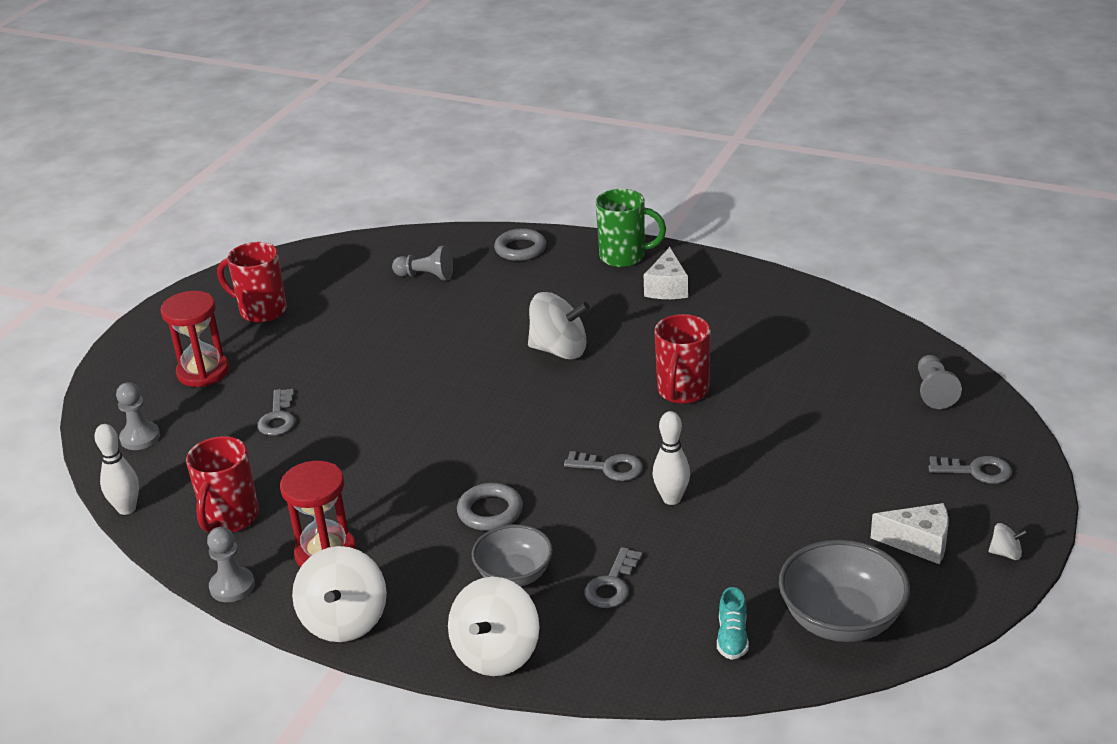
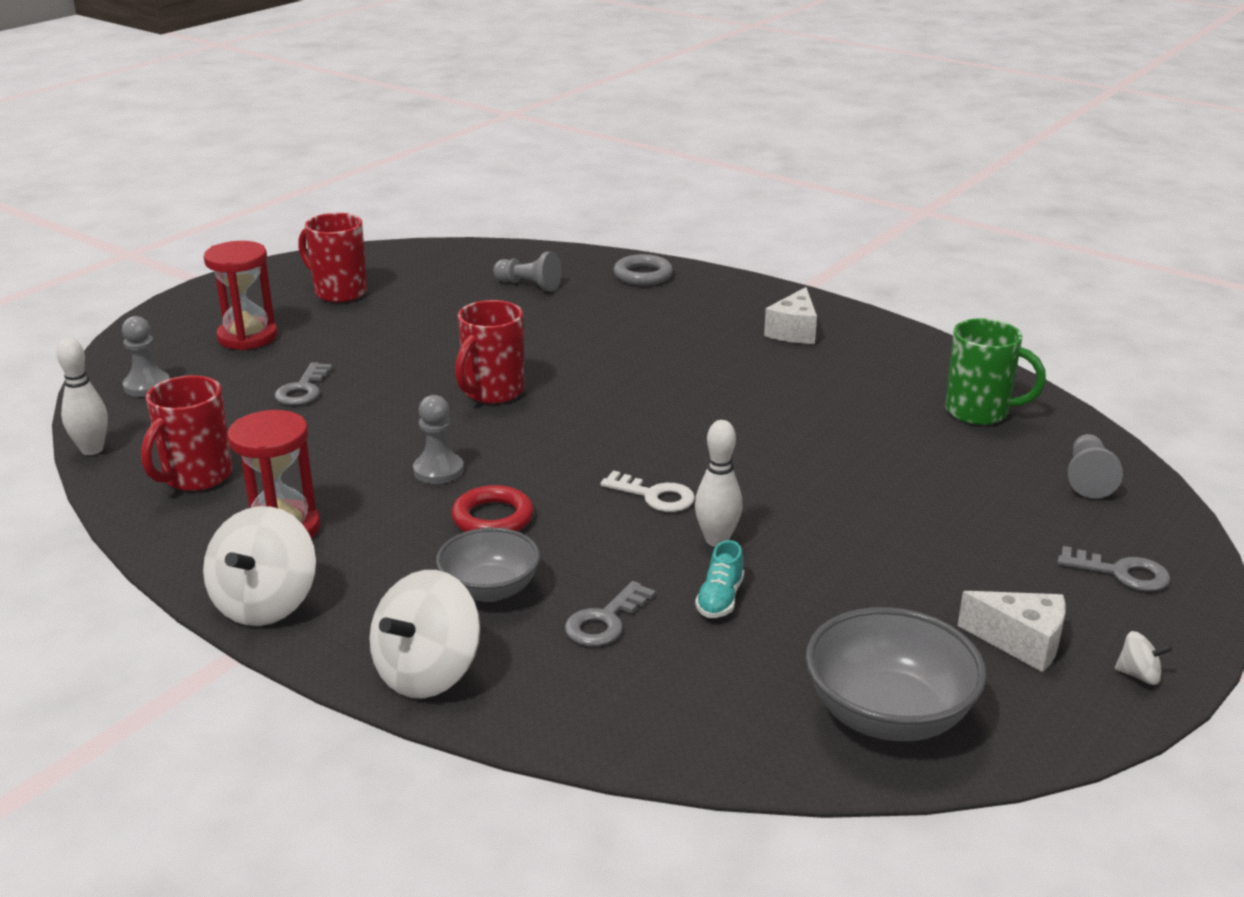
camera: 10 degrees right, 5 degrees down
(232, 586) = (159, 545): grey pawn -> grey pawn (438, 470)
(490, 511) = (492, 518): grey ring -> red ring
(559, 350) = (645, 372): white spinning top -> none
(610, 468) = (655, 496): grey key -> white key
(624, 257) = (756, 297): green mug -> green mug (979, 412)
(682, 391) = (773, 433): red mug -> red mug (492, 392)
(732, 637) = (735, 710): turquoise shoe -> turquoise shoe (720, 599)

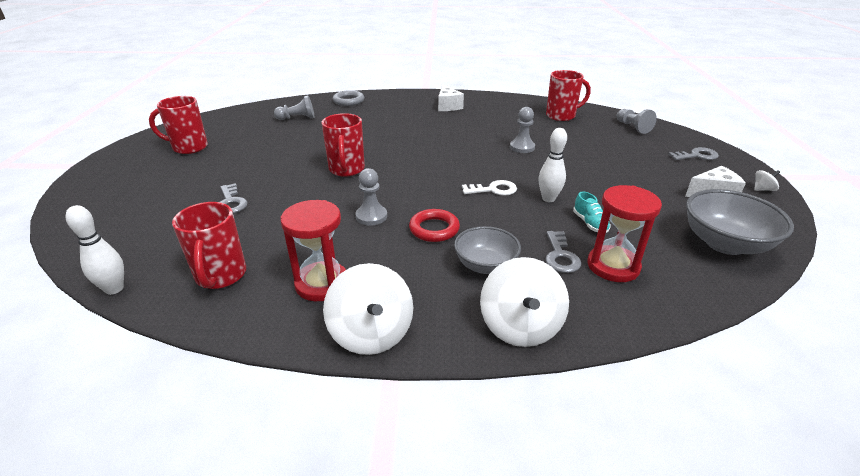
camera: 35 degrees left, 5 degrees up
(147, 386) = (112, 234): grey pawn -> grey pawn (522, 147)
(247, 337) = (155, 186): red hourglass -> red hourglass (613, 266)
(979, 412) = (561, 116): green mug -> red mug

